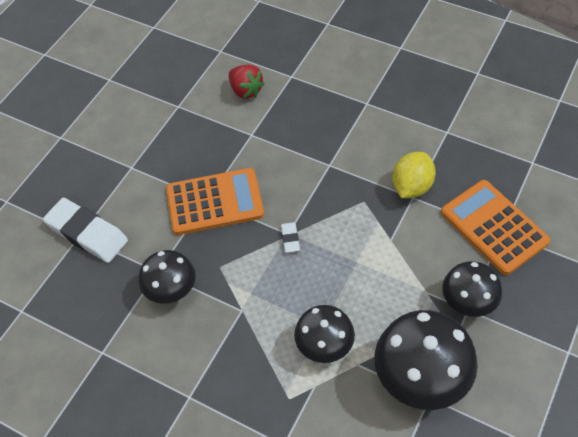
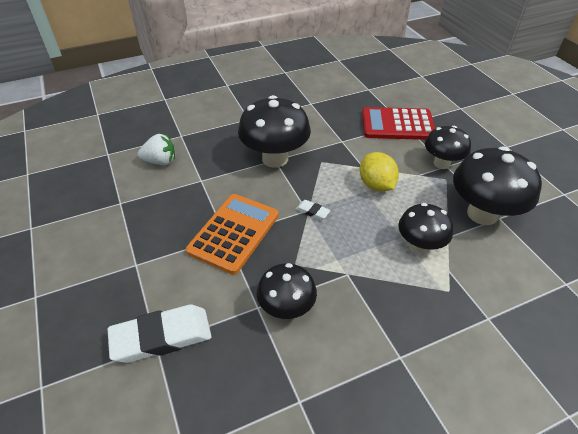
camera: 55 degrees left, 10 degrees down
(246, 90) = (160, 161): red strawberry -> white strawberry
(331, 164) = (275, 158): none -> black mushroom
(411, 186) = (334, 137): yellow lemon -> yellow lemon (376, 185)
(493, 227) = (397, 125): orange calculator -> red calculator

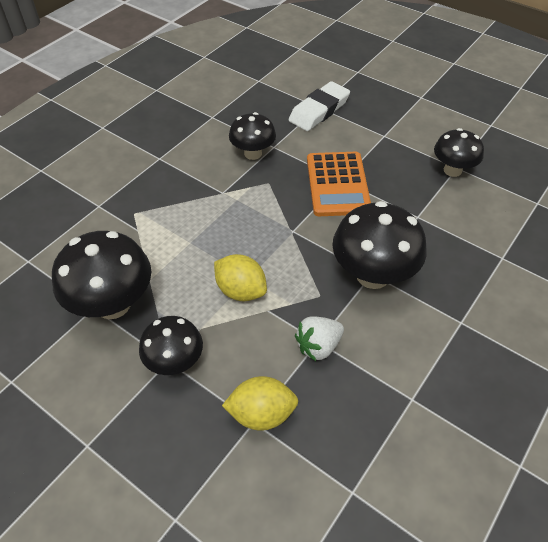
camera: 150 degrees right, 5 degrees up
(160, 161) = (479, 218): white strawberry -> white strawberry (318, 346)
(312, 211) = (286, 231): white eraser -> none
(397, 125) = (261, 414): red calculator -> yellow lemon
(419, 245) = (170, 241): black mushroom -> black mushroom (452, 170)

